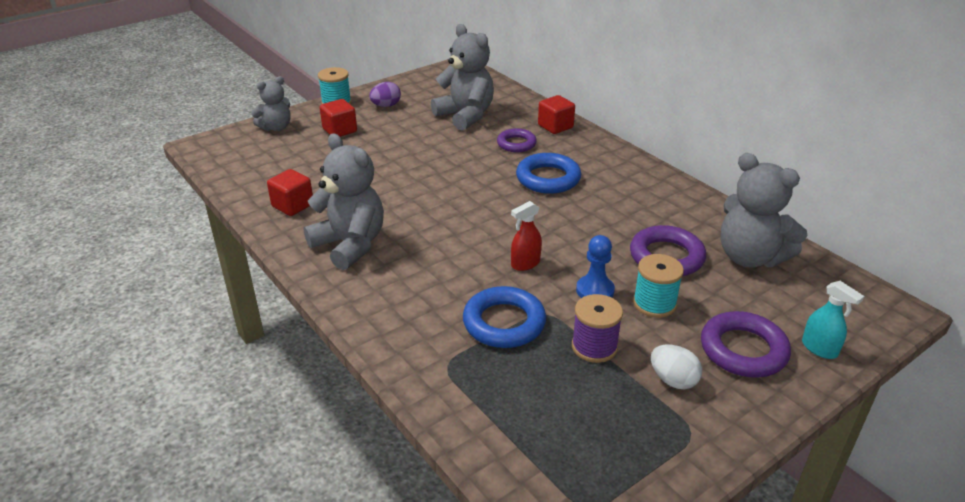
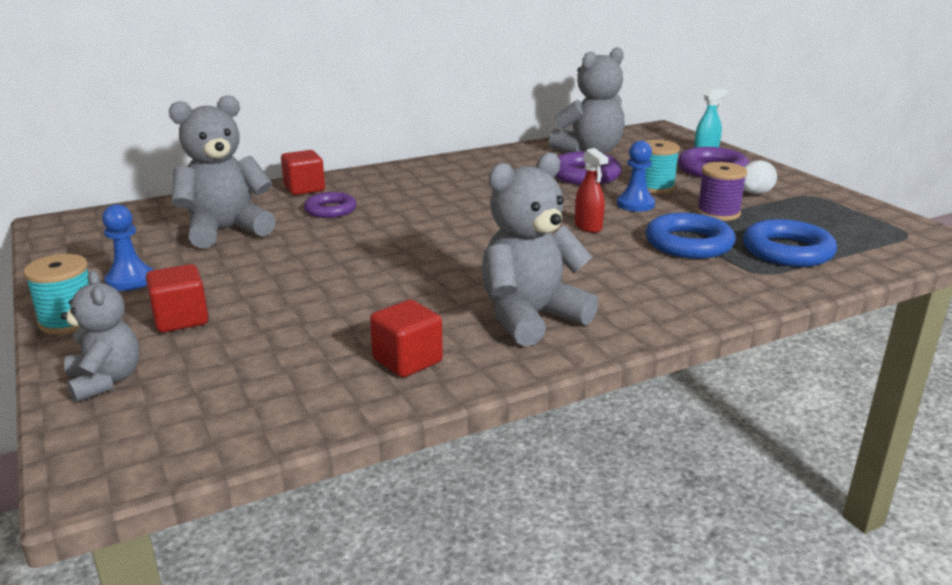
camera: 80 degrees left, 10 degrees down
(386, 106) = (130, 280): purple egg -> blue pawn
(548, 178) = (423, 203): blue ring -> blue ring (787, 251)

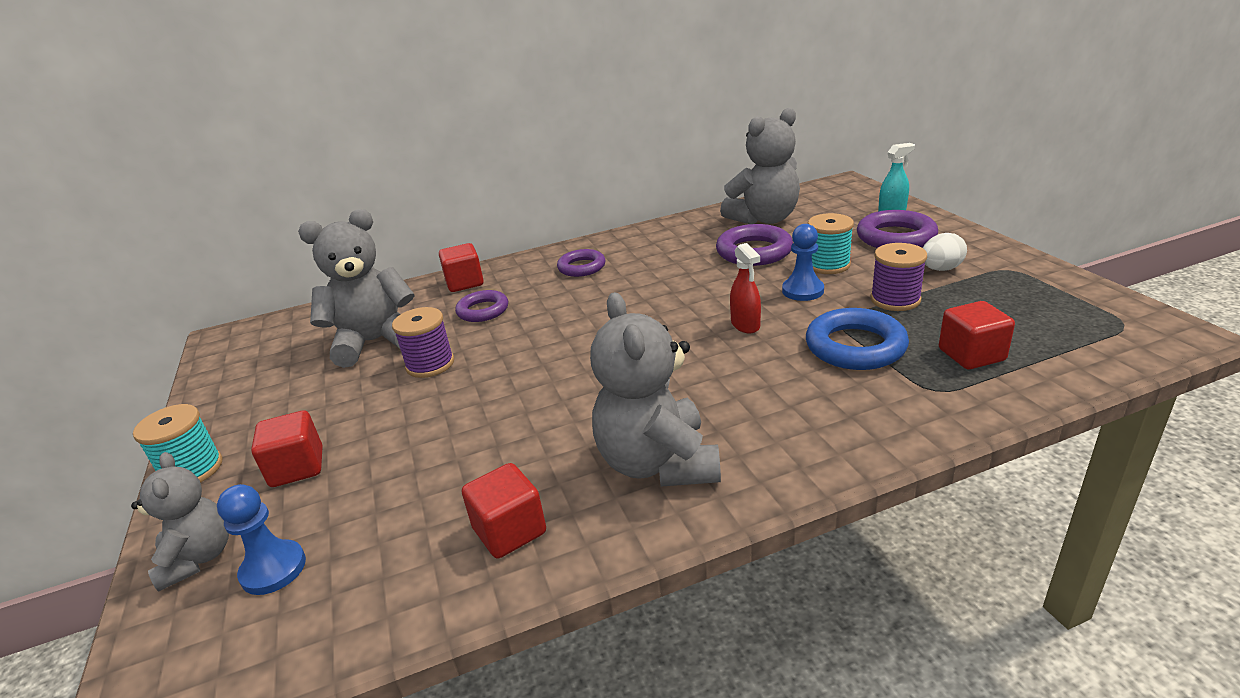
camera: 10 degrees right, 5 degrees up
(130, 280) = (266, 412): blue pawn -> blue pawn (273, 569)
(290, 248) = (430, 364): none -> purple spool
(421, 181) = (581, 267): none -> purple ring
(530, 317) = (658, 463): grey teddy bear -> grey teddy bear turned 75 degrees counterclockwise
(787, 251) = (971, 355): blue ring -> red cube

